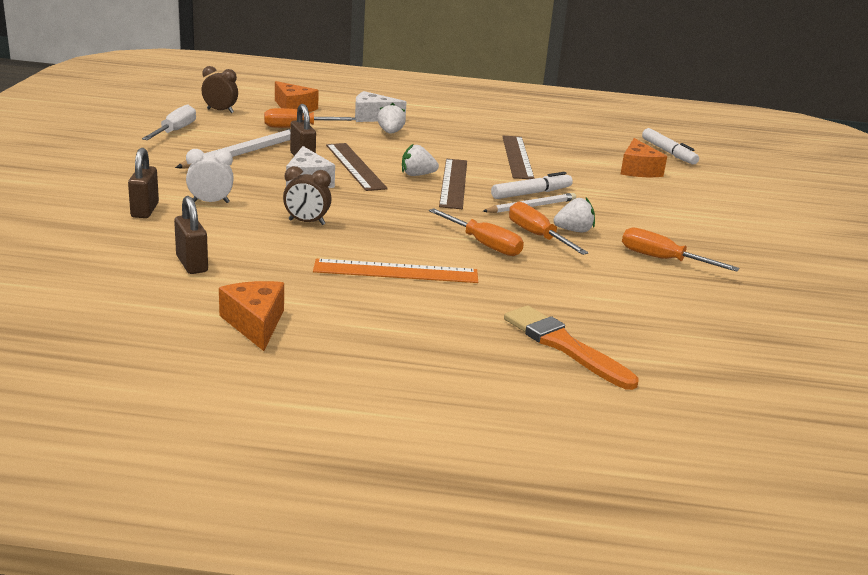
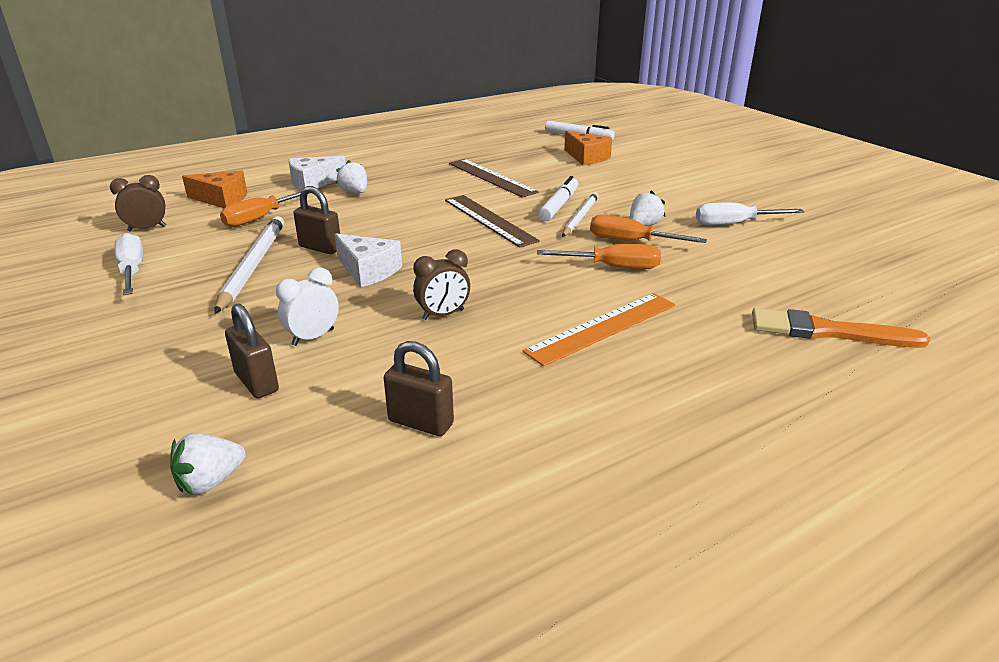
camera: 35 degrees left, 5 degrees up
(255, 323) = (601, 458): orange cheese -> none
(355, 166) = (382, 237): brown ruler -> none
(417, 175) = (448, 224): white strawberry -> white strawberry (210, 481)
(662, 259) = (734, 224): orange screwdriver -> white screwdriver

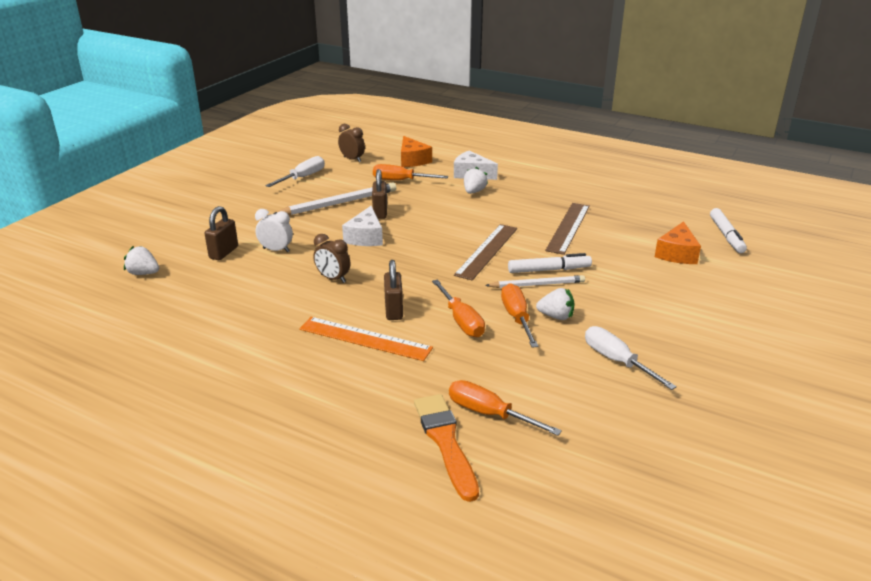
camera: 60 degrees right, 0 degrees up
(421, 422) = (217, 308): brown padlock -> brown padlock (394, 310)
(788, 298) = (489, 414): none -> orange screwdriver

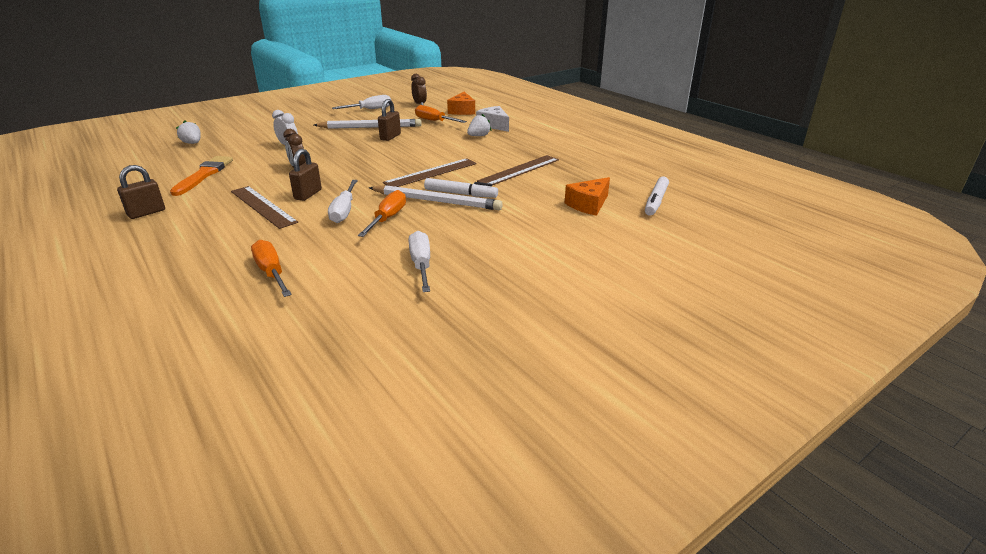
camera: 25 degrees right, 0 degrees up
(224, 252) = (255, 141): brown padlock -> brown padlock (146, 213)
(365, 237) = (357, 149): white cheese -> none
(365, 338) = (262, 206): orange ruler -> brown ruler
(445, 442) = (214, 281): orange brush -> orange brush (204, 175)
(461, 321) = (344, 211): orange screwdriver -> white screwdriver
(537, 284) = (436, 201): white pencil -> white pencil, size x1.56
(556, 316) = (419, 224): white strawberry -> none

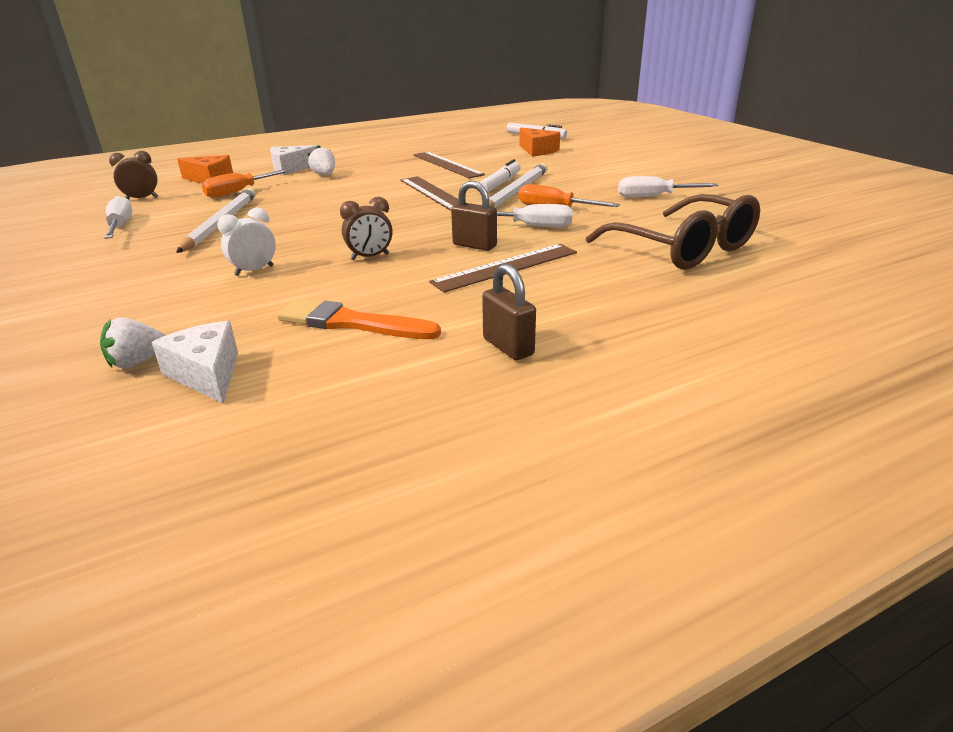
camera: 80 degrees left, 0 degrees up
(171, 156) = (207, 374): none -> white cheese
(271, 272) = (682, 248): orange screwdriver -> brown glasses
(390, 137) = (281, 212): brown padlock -> none

